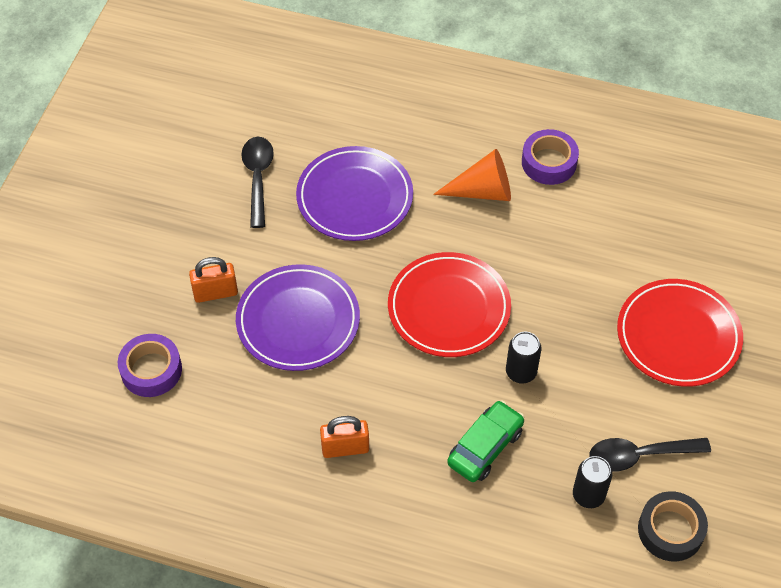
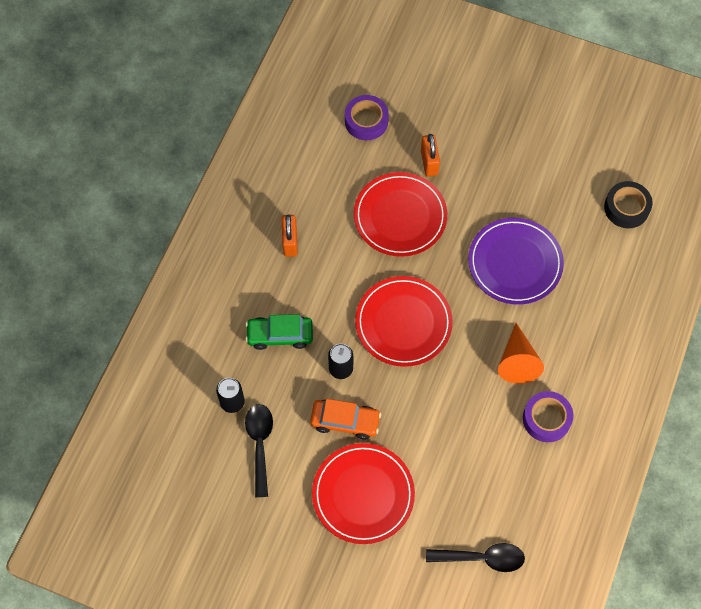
camera: 95 degrees right, 10 degrees up
(258, 178) = (537, 194): black spoon -> black spoon (482, 558)
(298, 321) = (400, 216): purple plate -> red plate
(485, 447) = (280, 335): green car -> green car turned 135 degrees clockwise
(589, 362) = (345, 421): none -> orange car
(670, 530) = (196, 456): black tape -> black tape (626, 208)

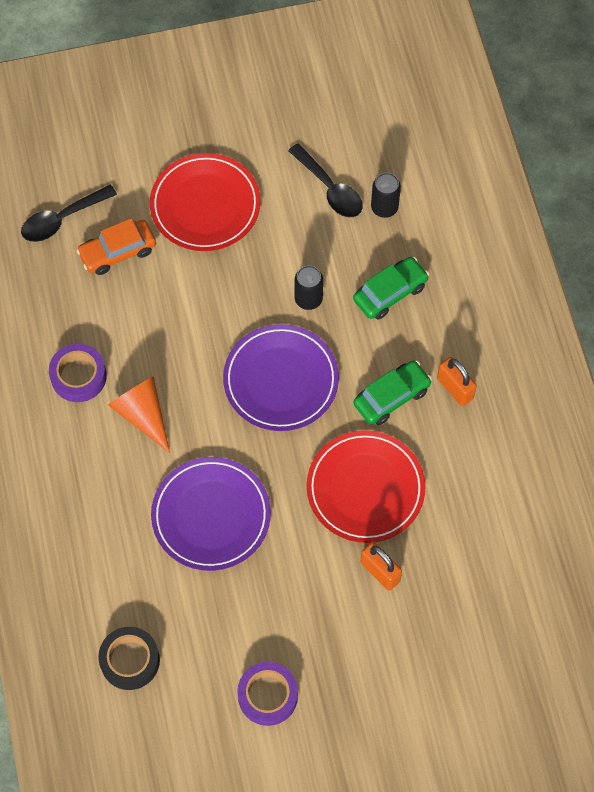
camera: 145 degrees right, 0 degrees up
(336, 263) = (391, 397): none -> green car
(345, 421) = (268, 255): orange car -> orange car (118, 252)
(366, 121) = (484, 575): purple tape -> purple tape (268, 696)
(403, 323) = (281, 380): red plate -> purple plate

